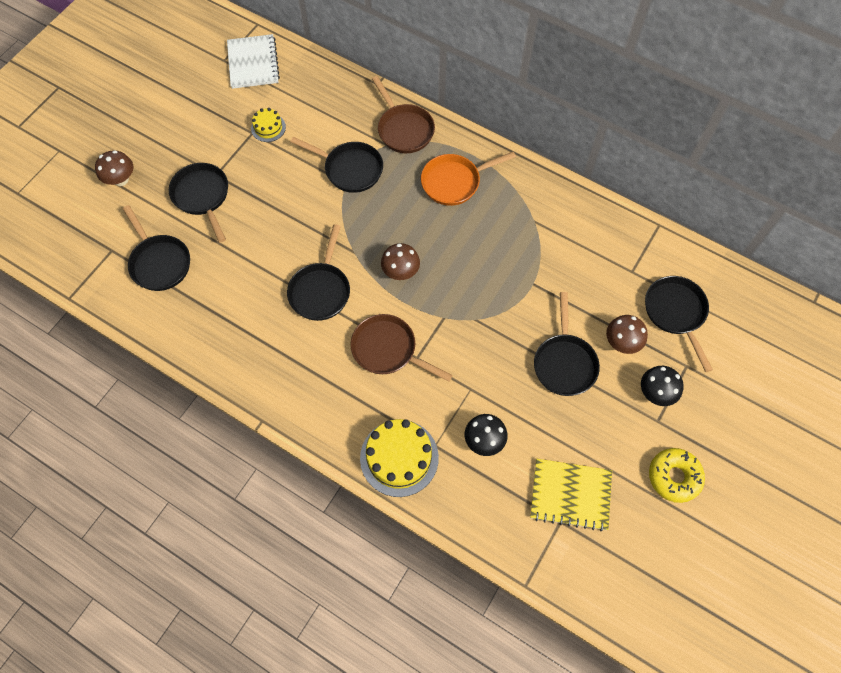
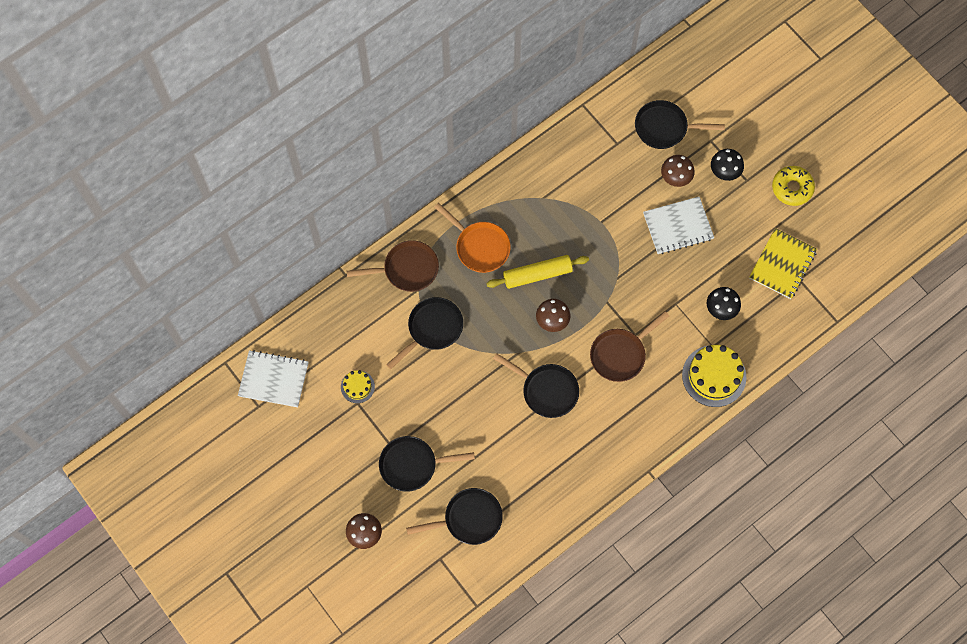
camera: 70 degrees left, 5 degrees up
(446, 242) = (537, 274): none -> yellow rolling pin
(454, 182) = (480, 247): orange pan -> orange pan turned 45 degrees counterclockwise
(564, 363) = (678, 226): black pan -> white notebook

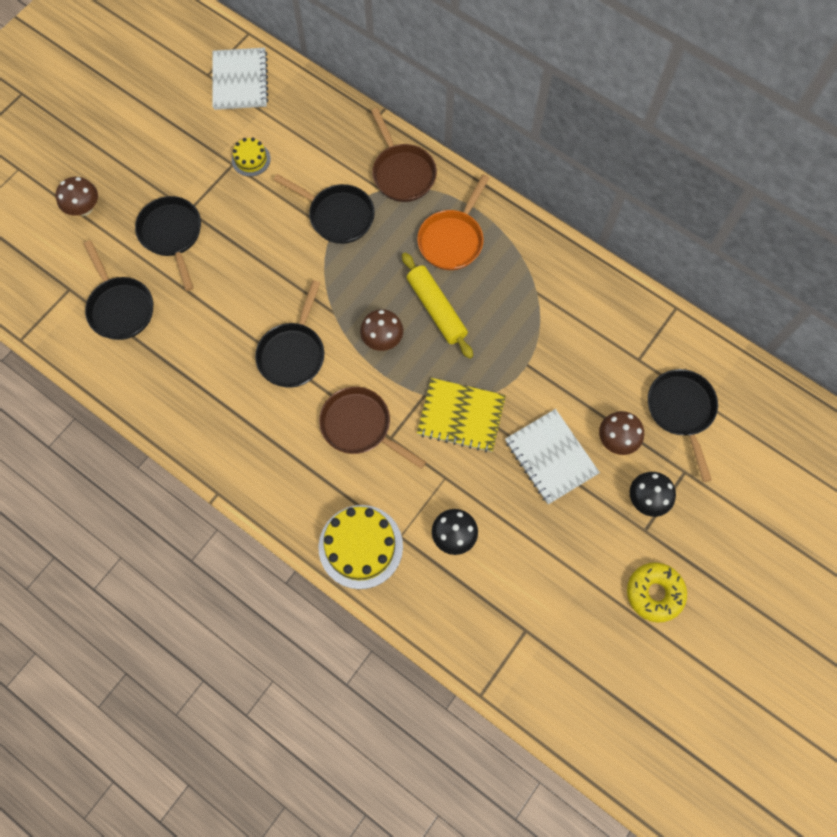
camera: 75 degrees right, 0 degrees up
(782, 264) = (540, 603): yellow notebook -> yellow notebook (461, 416)

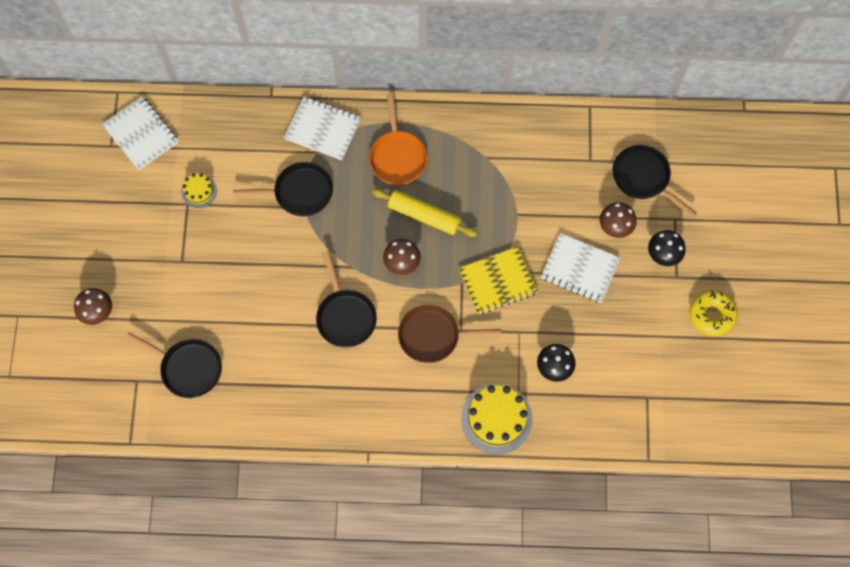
camera: 35 degrees left, 0 degrees up
(172, 235) = (184, 288): black pan -> none
(402, 173) = (323, 129): brown pan -> white notebook

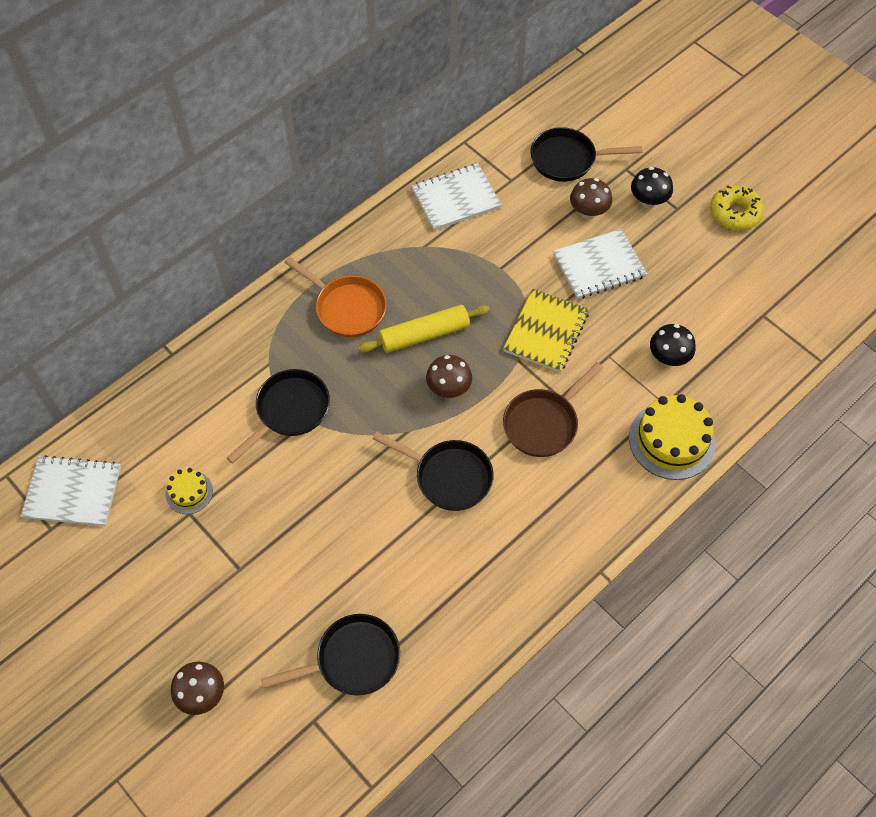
camera: 45 degrees left, 10 degrees down
(323, 129) = (253, 341): white notebook -> white notebook (455, 198)

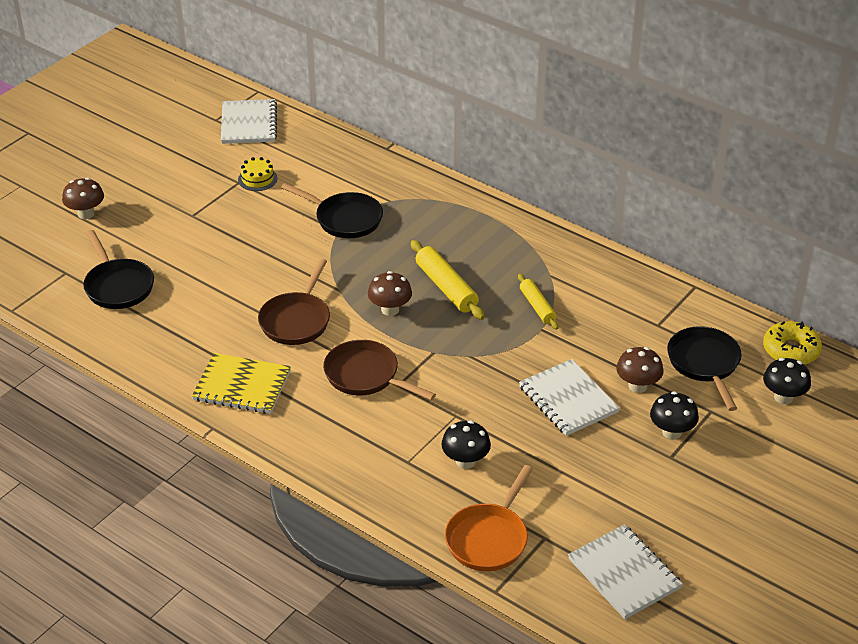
camera: 80 degrees right, 20 degrees down
(347, 308) = (462, 236): orange pan -> orange pan (489, 538)
(449, 477) = (296, 320): black pan -> brown pan
(455, 198) = (617, 289): white notebook -> white notebook (624, 573)
(468, 265) = (537, 306): none -> yellow rolling pin
(546, 332) = (472, 368): yellow notebook -> yellow notebook (242, 386)
(615, 118) = (783, 397): none -> black mushroom
(671, 440) = (365, 470): yellow cake -> none
(735, 213) = (683, 507): yellow donut -> yellow donut (791, 350)

